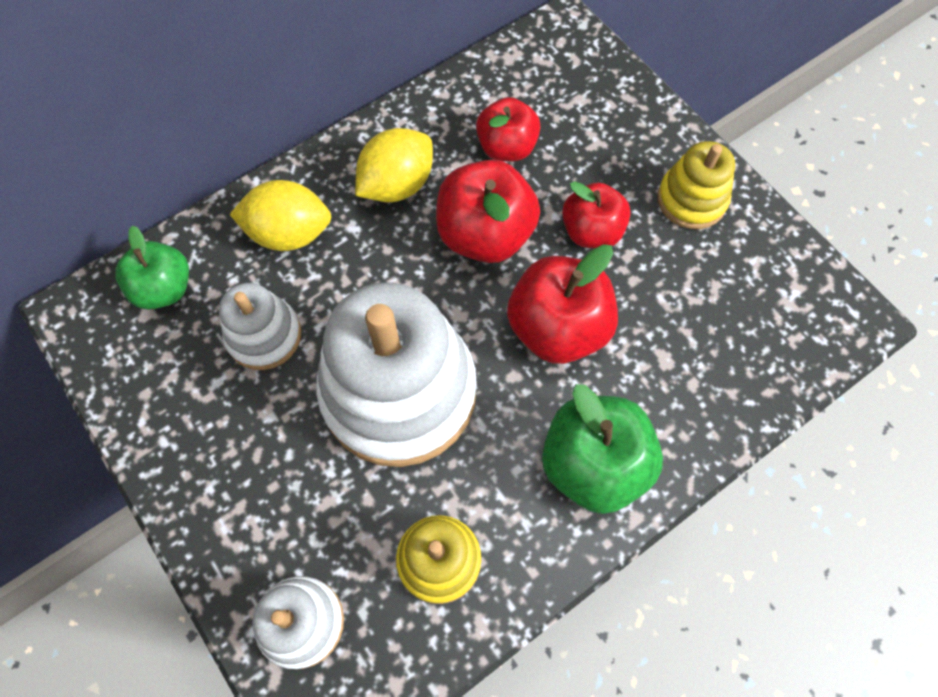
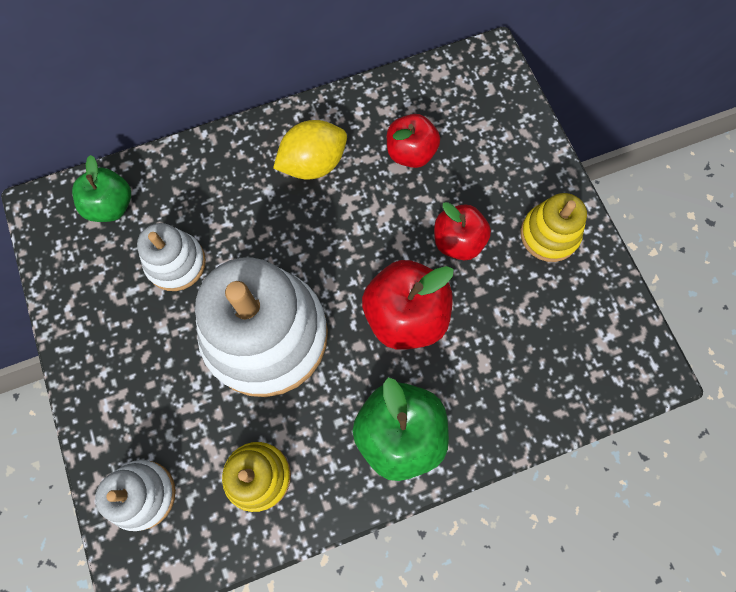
camera: 15 degrees right, 5 degrees up
(289, 233) = (218, 184): yellow lemon -> none
(485, 234) = (371, 223): red apple -> none

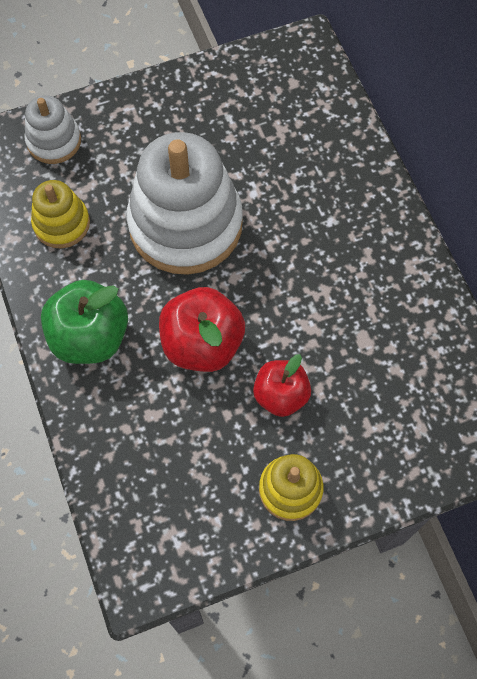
camera: 90 degrees right, 5 degrees down
(111, 206) = (310, 94): green apple -> none
(176, 263) = (255, 149): white stacking toy -> none
(313, 163) = (362, 259): yellow lemon -> none
(410, 153) = (381, 351): red apple -> none

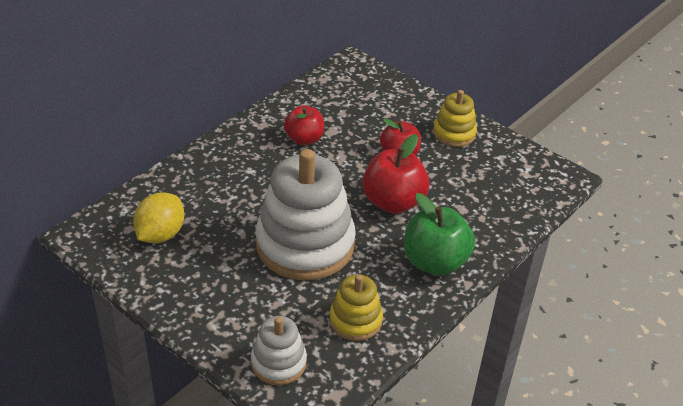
camera: 120 degrees left, 25 degrees down
(270, 105) = (160, 234): none -> yellow lemon
(361, 300) = (304, 139): none -> red apple

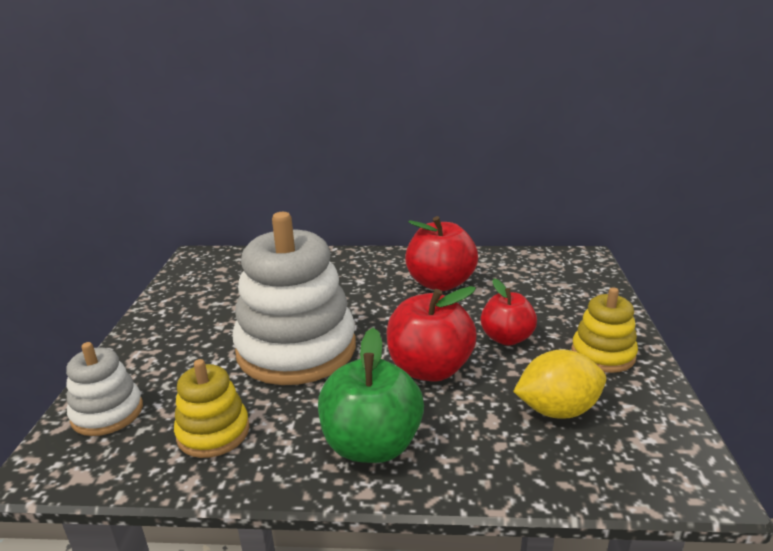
camera: 55 degrees right, 15 degrees down
(160, 234) = (229, 282): yellow lemon -> yellow lemon (557, 410)
(304, 139) = (440, 283): red apple -> red apple, size x1.52

